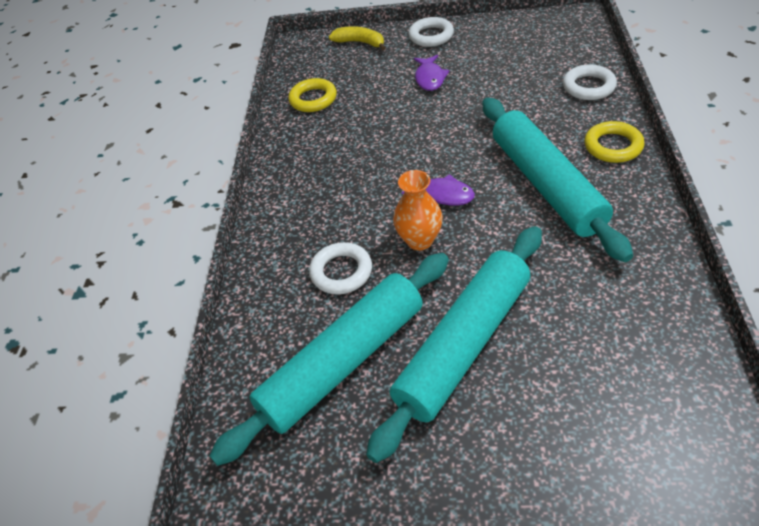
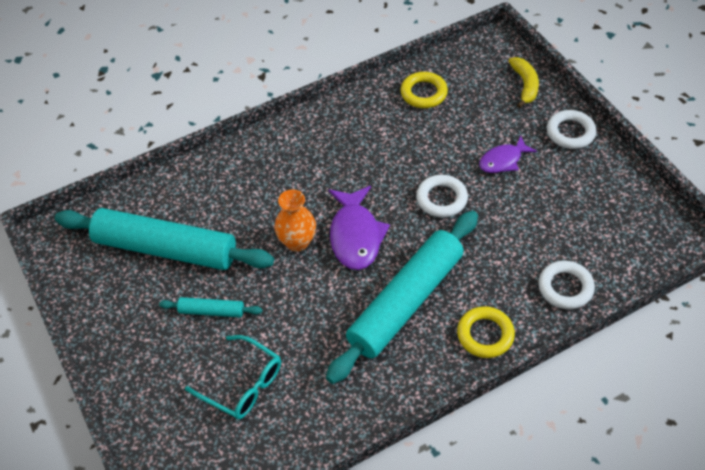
camera: 55 degrees right, 5 degrees up
(341, 272) = (242, 209): white ring -> white ring (441, 199)
(443, 194) = (355, 235): purple fish -> purple fish, size x1.60
(464, 344) = (211, 311): turquoise rolling pin -> turquoise rolling pin, size x0.43
(582, 347) = (243, 384): none -> turquoise glasses

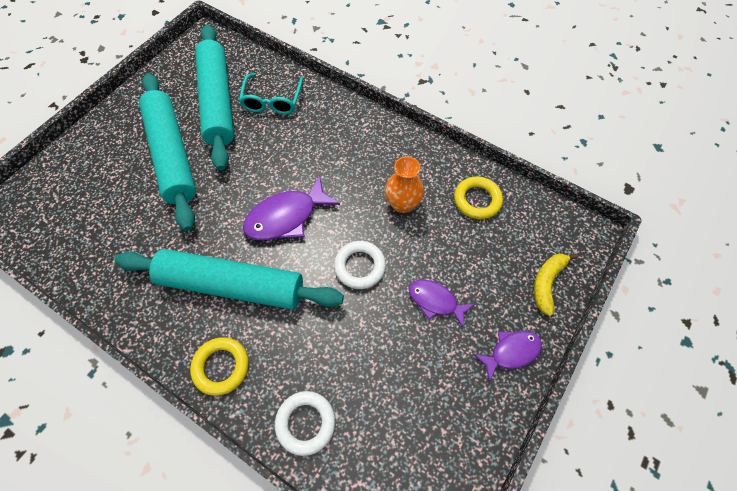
camera: 60 degrees right, 10 degrees up
(211, 311) = (172, 155): turquoise rolling pin -> turquoise rolling pin, size x2.32
(243, 384) = (113, 204): turquoise glasses -> turquoise glasses (272, 101)
(297, 242) = (261, 179): orange vase -> orange vase (402, 204)
(525, 85) = (547, 283): yellow banana -> yellow banana turned 150 degrees clockwise
(570, 132) = (511, 352): white ring -> purple fish

